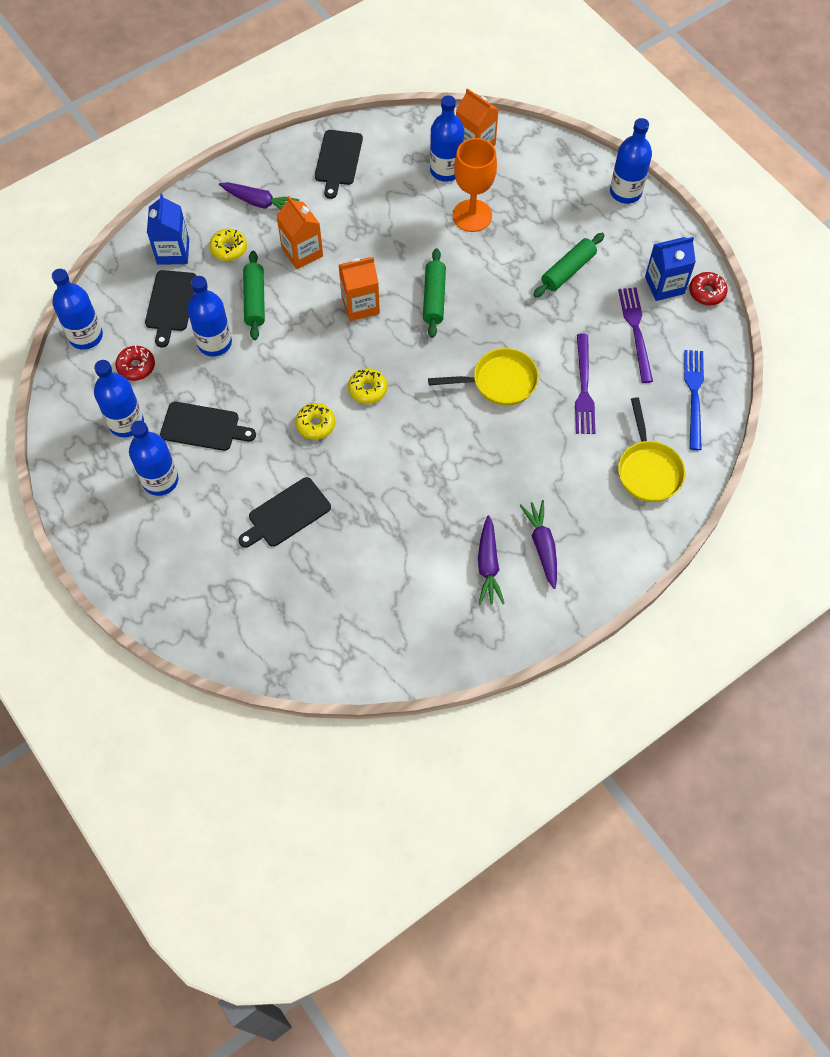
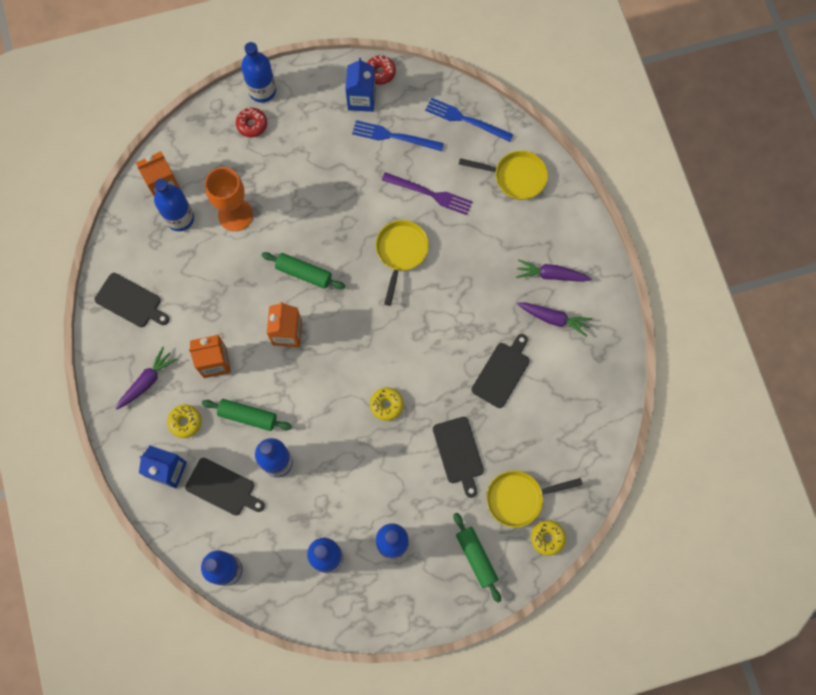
camera: 70 degrees left, 10 degrees up
(136, 366) = (275, 534): red donut -> red donut (252, 125)
(203, 427) = (355, 495): black cutting board -> black cutting board (502, 372)
(255, 594) = (519, 498): none -> yellow pan
(367, 389) = (370, 354): yellow donut -> yellow donut (547, 538)
(568, 270) = (319, 163): green rolling pin -> green rolling pin (476, 557)
(636, 331) = (394, 136): purple fork -> blue fork

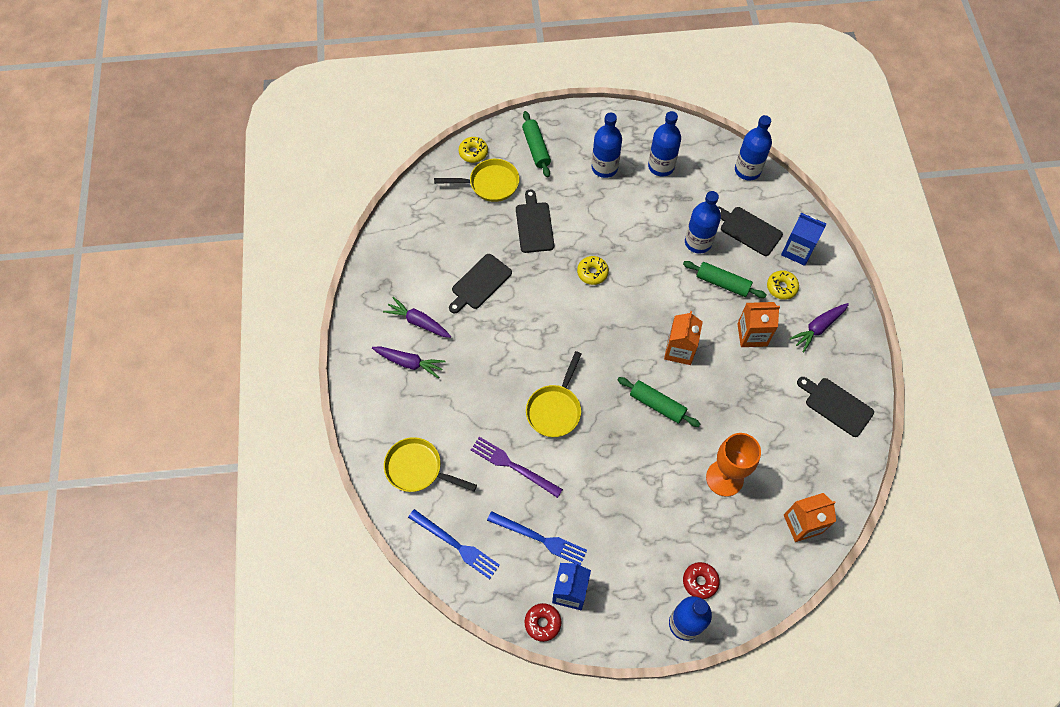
camera: 170 degrees left, 10 degrees down
(180, 218) = (785, 484): blue bottle -> none

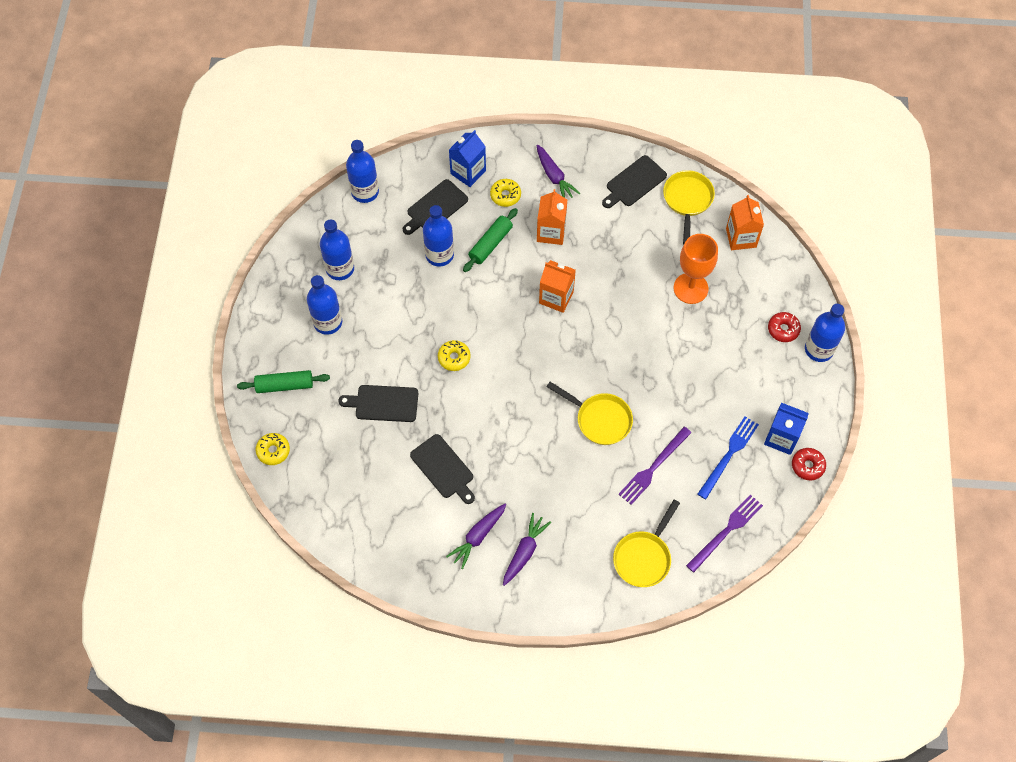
camera: 80 degrees left, 0 degrees up
(456, 545) = (726, 531): blue fork -> purple fork
(490, 184) = (320, 440): yellow pan -> yellow pan (687, 201)
(657, 405) = (609, 328): green rolling pin -> none

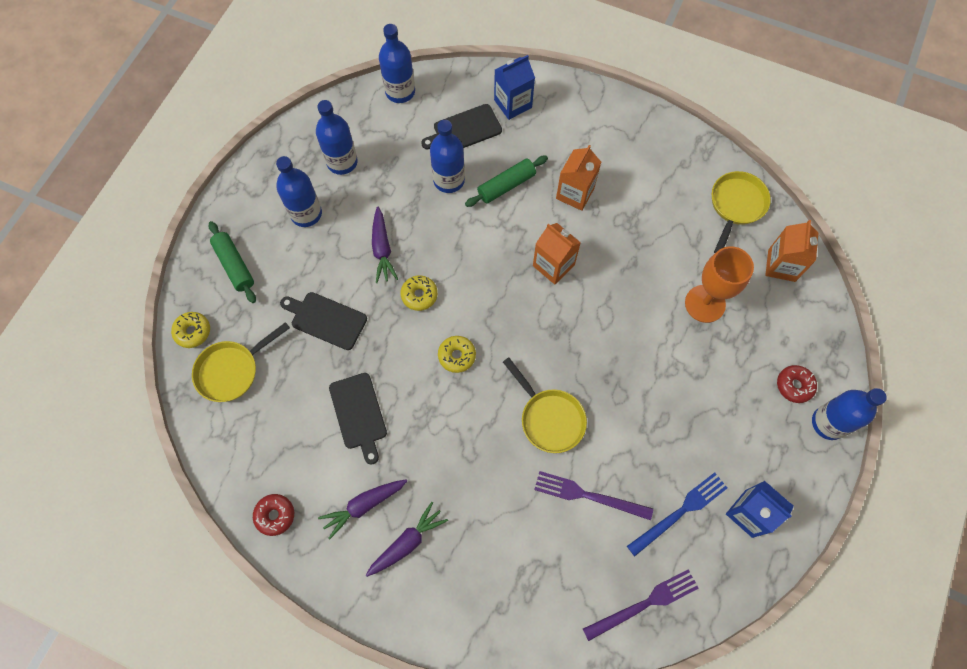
camera: 20 degrees right, 5 degrees up
(284, 385) = (235, 265): green rolling pin -> green rolling pin turned 45 degrees clockwise
(505, 195) = (542, 139): yellow donut -> yellow donut (457, 356)
(554, 177) = (601, 136): purple carrot -> purple carrot (382, 249)
(634, 182) = (684, 168): black cutting board -> none
(644, 557) = (538, 600): yellow pan -> yellow pan (232, 370)
(653, 467) = (588, 496): purple fork -> purple fork turned 45 degrees clockwise
(807, 466) = (768, 559): red donut -> red donut (275, 515)

